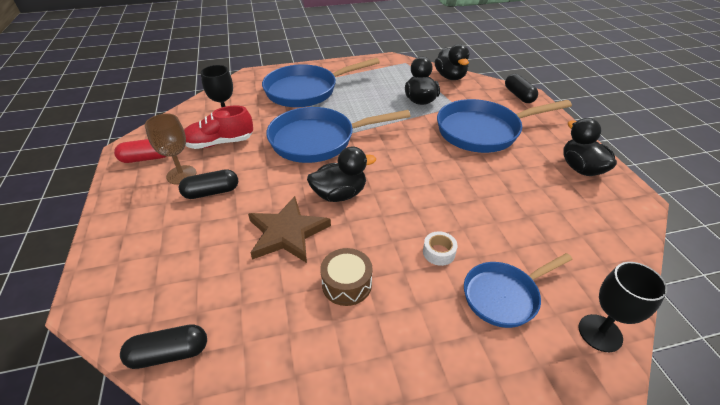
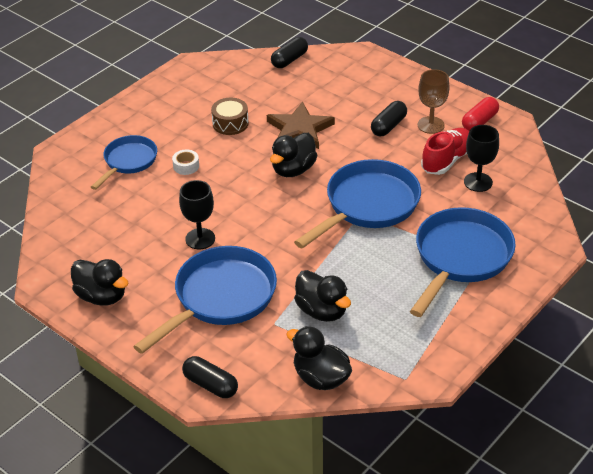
camera: 145 degrees right, 0 degrees up
(600, 333) = (63, 169): black goblet -> black goblet (200, 239)

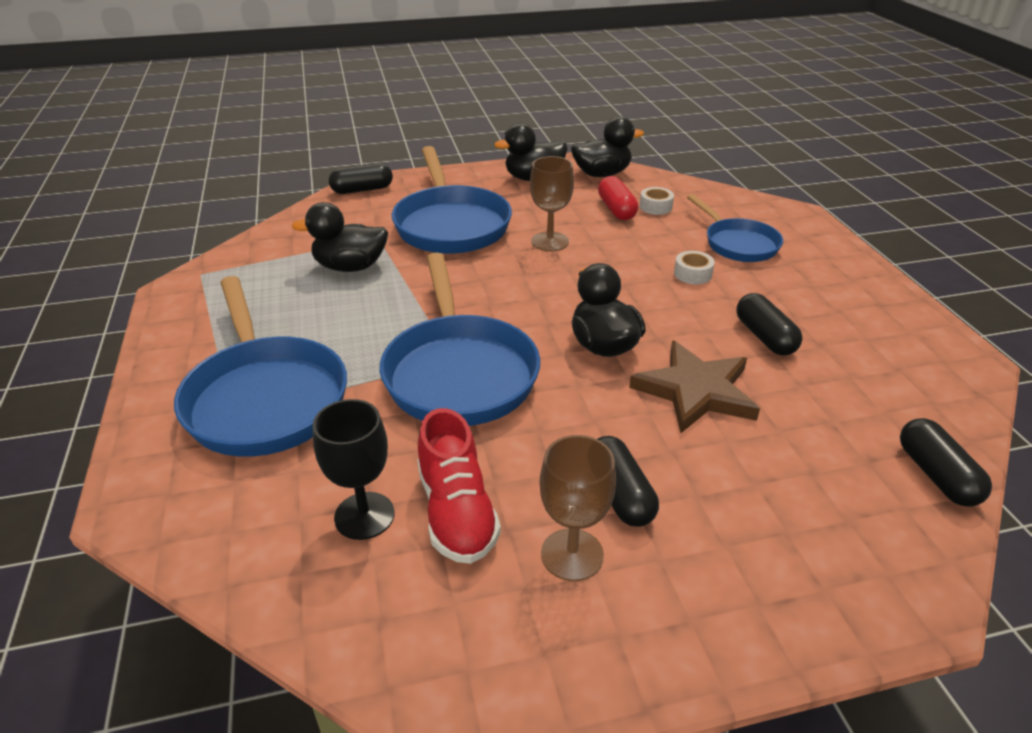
camera: 125 degrees right, 5 degrees down
(102, 213) = (655, 207): none -> white tape
(200, 239) = (549, 241): black goblet -> brown goblet
(230, 123) = (764, 337): brown drum -> black capsule
(320, 378) = (281, 235): black duck -> black duck (601, 174)
(479, 122) = (512, 644): red capsule -> red capsule (616, 209)

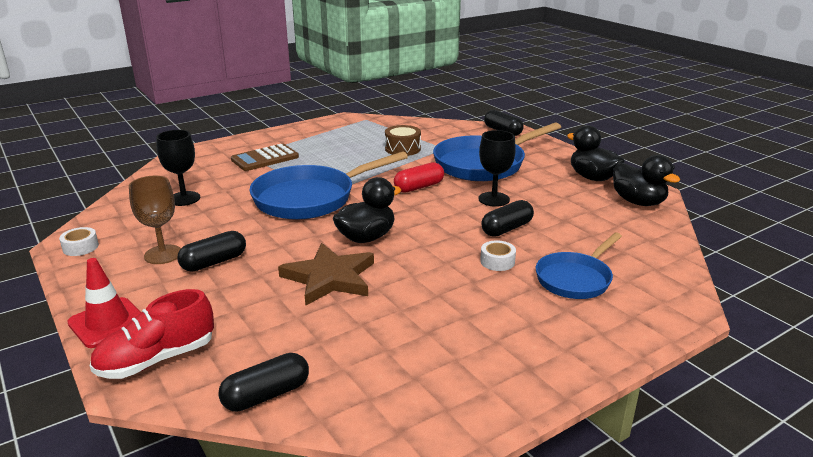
camera: 70 degrees right, 10 degrees down
(265, 398) = (265, 158): blue pan -> brown calculator
(350, 267) = (402, 149): black duck -> brown drum
(457, 512) = (190, 219): red shoe -> red shoe (157, 359)
(549, 241) = (494, 199): brown goblet -> black goblet
(616, 209) = (577, 216): red capsule -> red capsule (419, 187)
(655, 207) = (603, 233): white tape -> white tape (80, 247)
(764, 337) = (421, 302): black capsule -> black capsule (506, 229)
(772, 631) = (108, 323): none -> red traffic cone

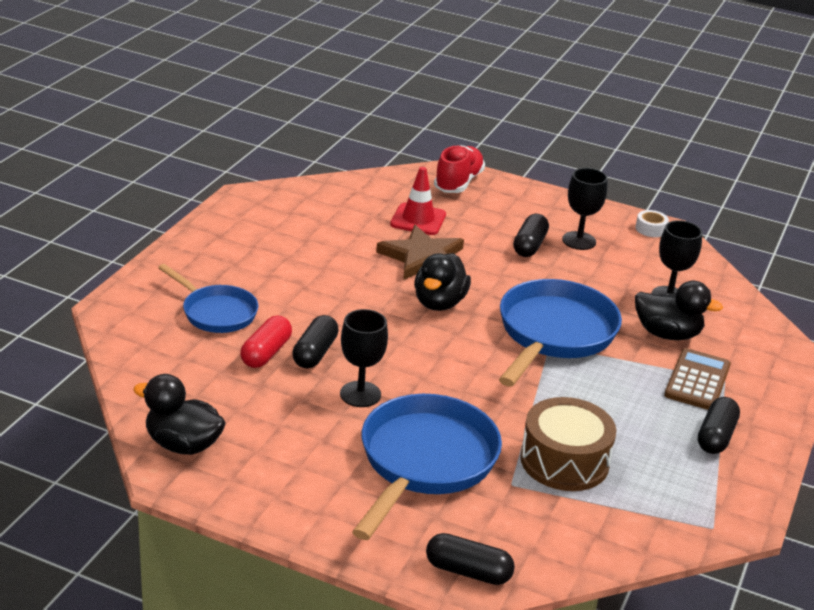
camera: 145 degrees right, 5 degrees up
(108, 323) = (524, 191): red traffic cone -> red traffic cone (418, 219)
(163, 254) = (579, 241): brown goblet -> black goblet
(266, 395) = (369, 183): black capsule -> black capsule (715, 436)
(402, 149) = (564, 461): brown drum -> brown drum, size x1.53
(419, 187) = (462, 388): red capsule -> red capsule (266, 353)
(497, 261) = (297, 311): white tape -> none
(575, 279) = (216, 312): blue pan -> blue pan turned 120 degrees clockwise
(592, 178) = (260, 480): black duck -> black duck (667, 334)

